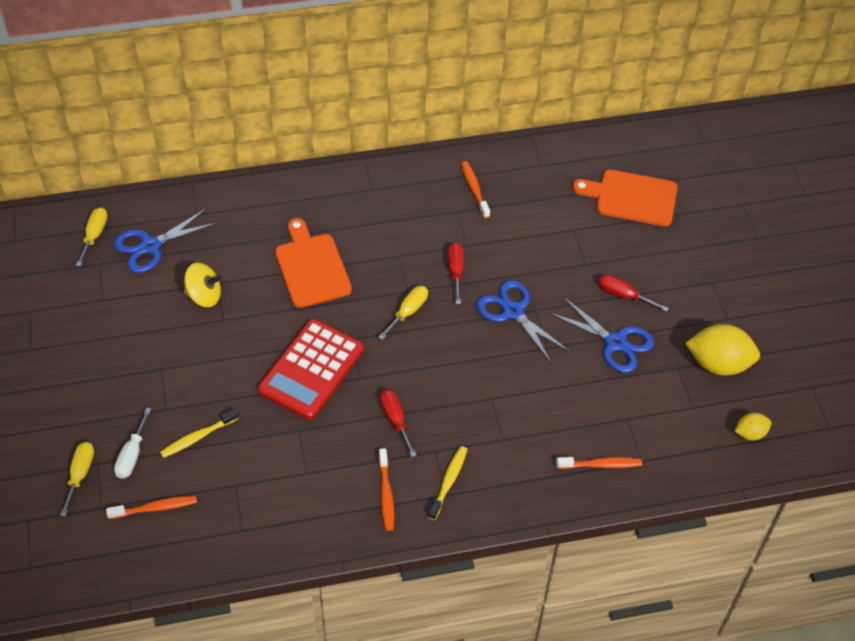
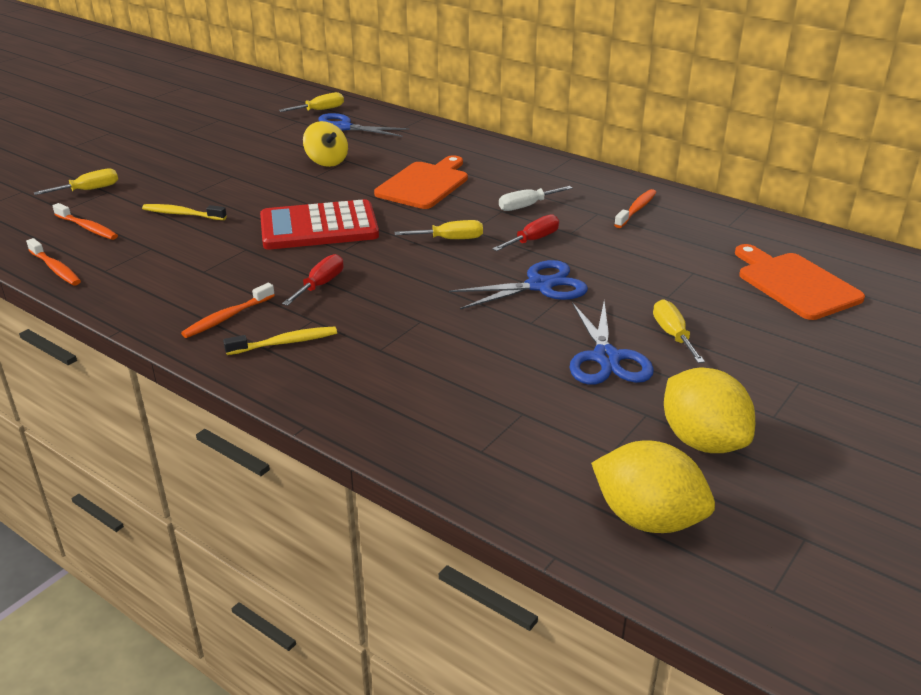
camera: 50 degrees right, 20 degrees down
(132, 455) = (131, 199): white screwdriver -> white screwdriver (526, 206)
(513, 312) = (539, 286): blue scissors -> blue scissors turned 60 degrees clockwise
(601, 465) = (434, 425): orange toothbrush -> orange toothbrush (55, 269)
(623, 295) = (672, 335): red screwdriver -> yellow screwdriver
(750, 433) = (647, 518): yellow lemon -> yellow lemon, size x1.91

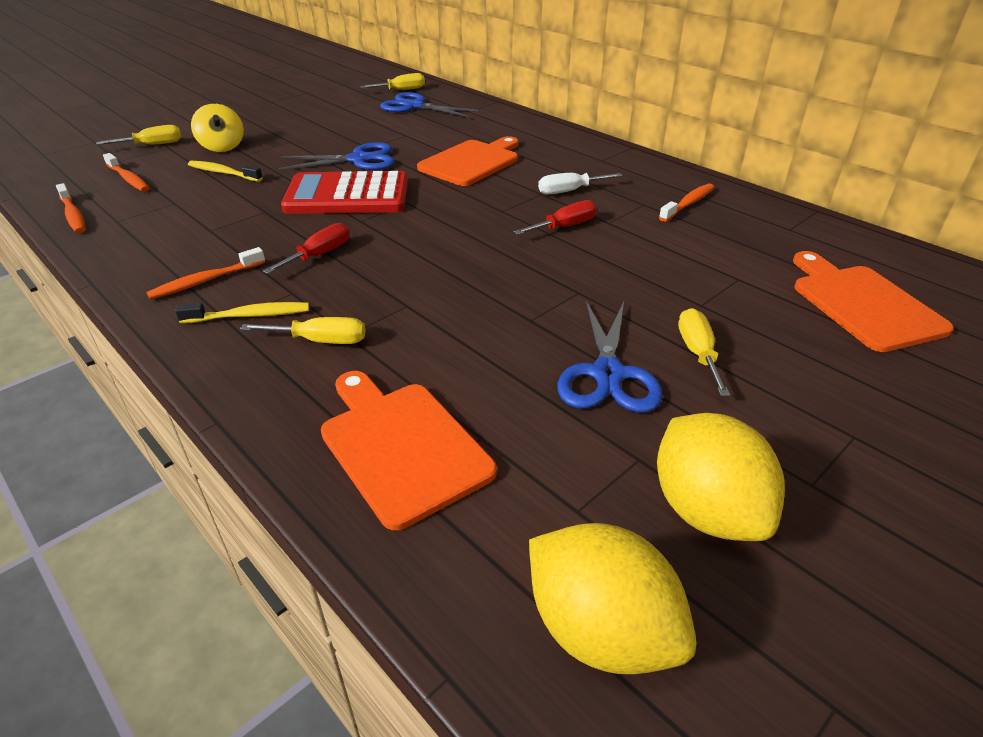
camera: 10 degrees right, 5 degrees up
(327, 161) = (386, 134): yellow spinning top -> yellow spinning top (222, 147)
(450, 239) = (476, 218): yellow screwdriver -> yellow screwdriver (320, 341)
(463, 426) = (401, 446): none -> orange cutting board
(539, 286) = (555, 278): blue scissors -> blue scissors (358, 159)

